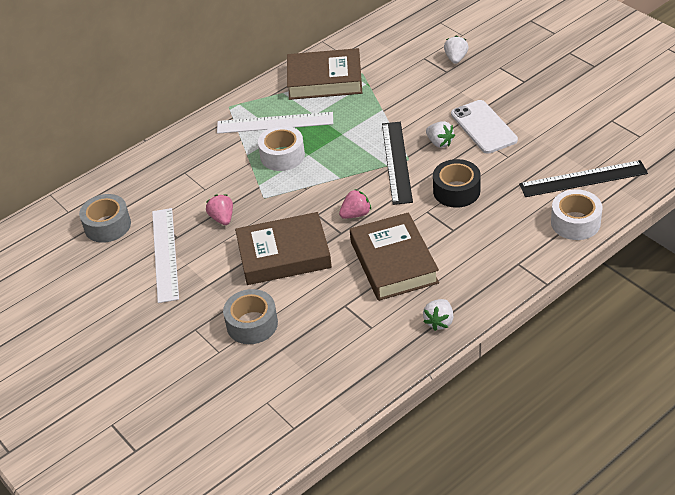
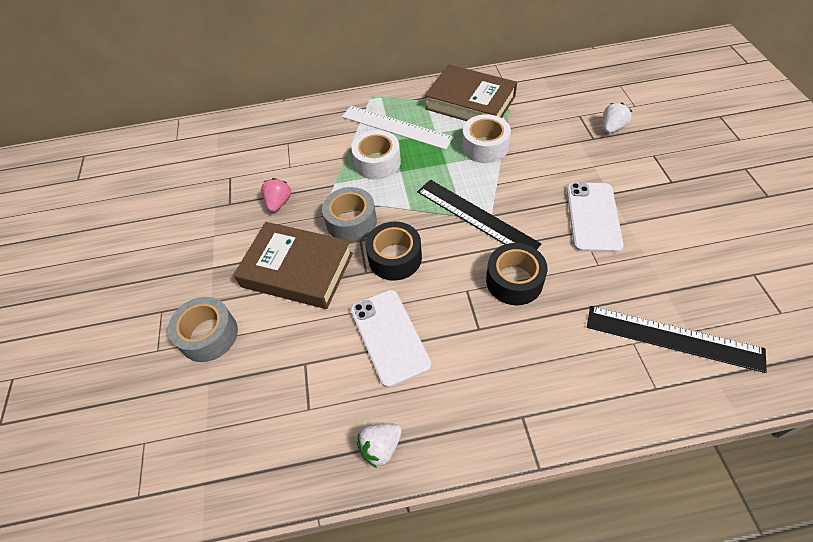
camera: 30 degrees right, 10 degrees up
(107, 225) = (190, 166): grey tape -> grey tape (351, 222)
(165, 254) = (206, 216): white ruler -> none
(356, 214) = (395, 258): pink strawberry -> black tape
(393, 262) = (389, 336): brown book -> white phone
(397, 162) = (476, 217): black ruler -> black ruler turned 75 degrees counterclockwise
(439, 143) = (534, 214): white strawberry -> none
(575, 222) = (628, 396): white tape -> white tape (485, 147)

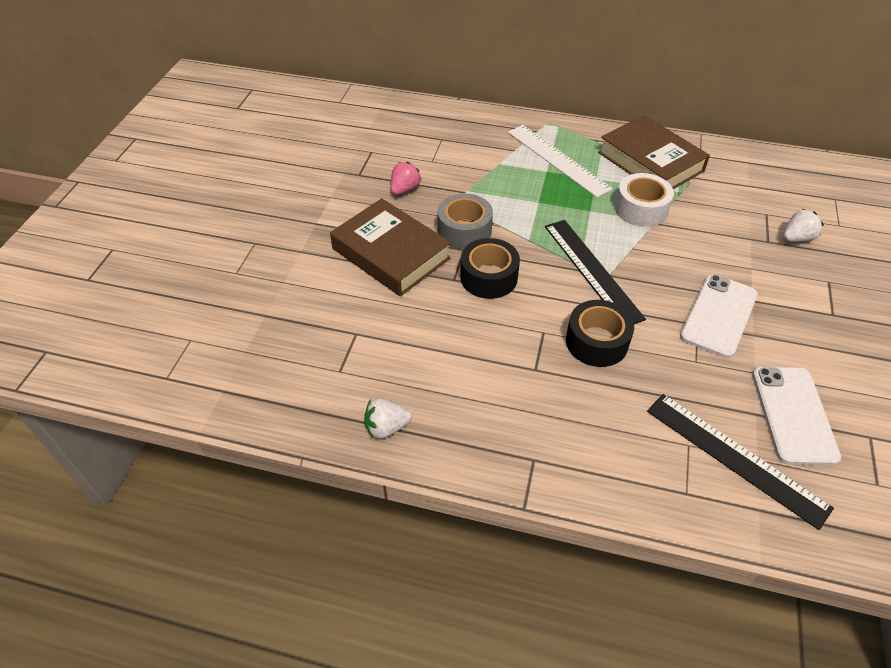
camera: 20 degrees right, 5 degrees down
(208, 335) = (285, 277): grey tape -> none
(377, 162) = (520, 186): white tape -> none
(389, 336) = (445, 342): white phone -> white phone (793, 414)

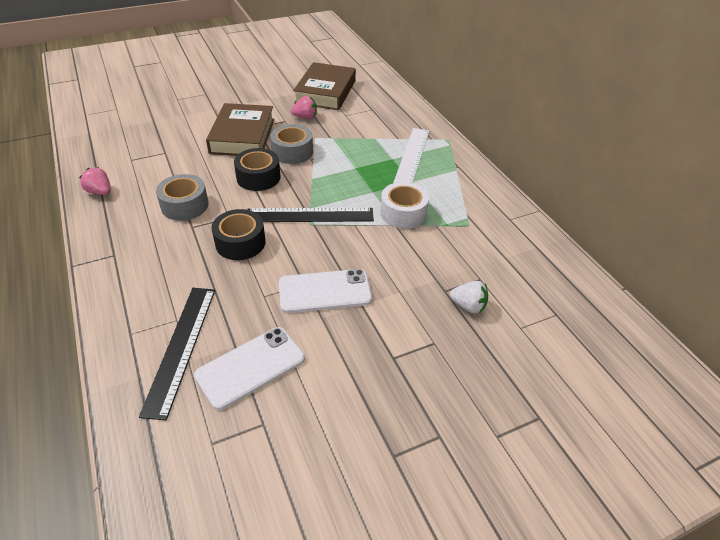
camera: 50 degrees right, 5 degrees down
(386, 427) = (100, 192): white strawberry -> pink strawberry
(488, 359) = (185, 205): none -> grey tape
(592, 270) = (310, 215): black ruler -> black ruler turned 60 degrees clockwise
(650, 162) = (466, 198): brown book -> brown book (325, 92)

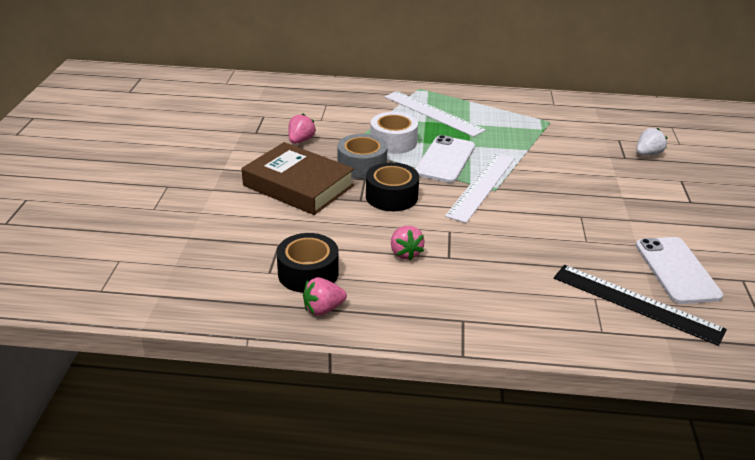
camera: 60 degrees left, 10 degrees down
(185, 205) = (405, 253): grey tape -> pink strawberry
(240, 242) = (498, 234): black tape -> black tape (308, 273)
(310, 215) = (482, 186): black ruler -> white ruler
(325, 92) = (261, 116): brown book -> none
(325, 291) = (597, 209): white phone -> white phone (445, 160)
(403, 213) = (513, 142): white tape -> white tape (393, 142)

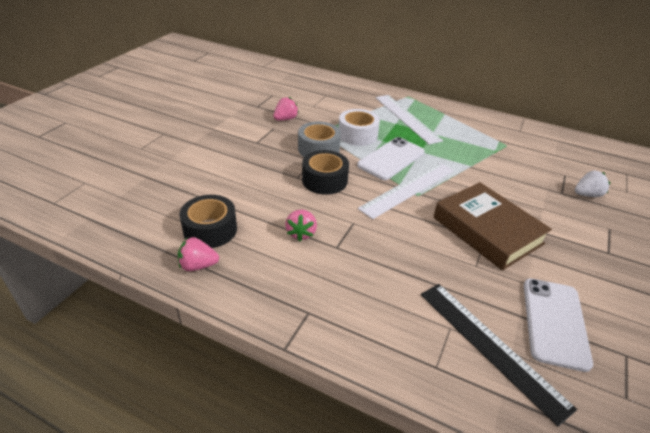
camera: 20 degrees right, 5 degrees up
(298, 185) = (257, 154): brown book -> brown book (487, 230)

